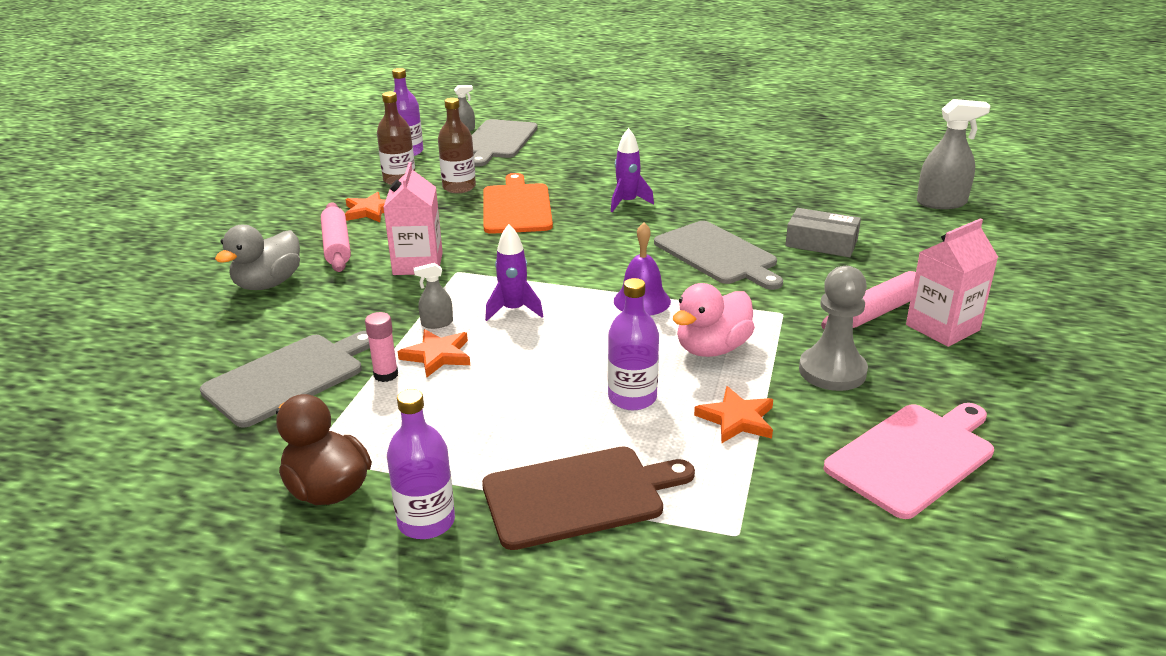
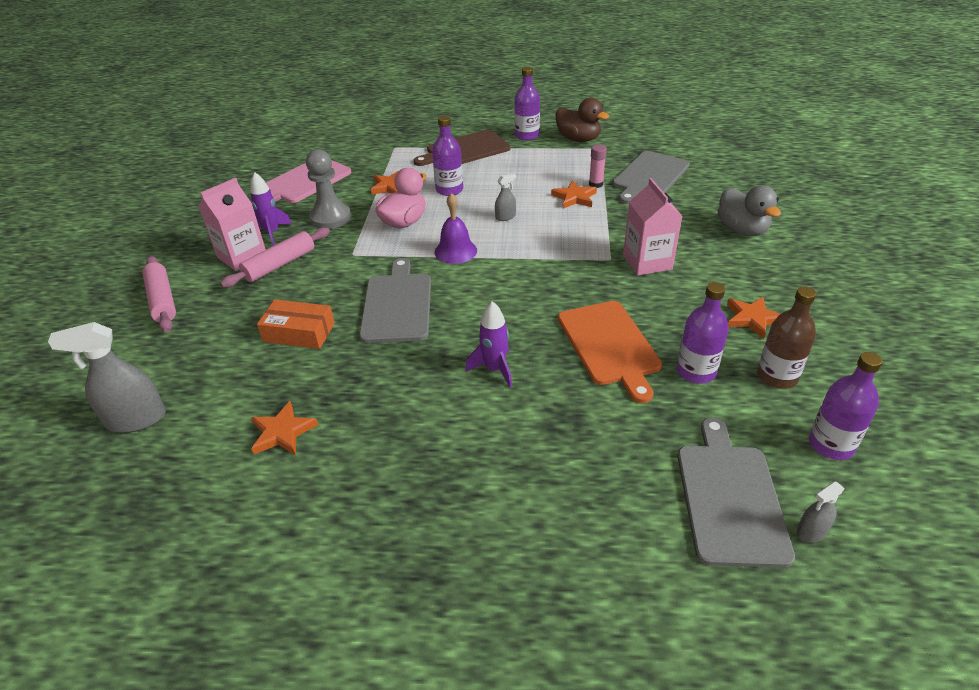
camera: 170 degrees right, 10 degrees up
(268, 284) = (742, 230): grey duck -> grey duck turned 135 degrees clockwise
(337, 246) = (733, 271): pink rolling pin -> pink rolling pin (162, 300)
(437, 323) = (591, 216): grey spray bottle -> grey spray bottle (505, 217)
(459, 187) = (696, 371): brown bottle -> purple bottle
(513, 310) = (545, 232): purple rocket -> purple rocket (272, 233)
(717, 255) = (397, 305): grey cutting board -> grey cutting board turned 45 degrees clockwise
(807, 187) = (282, 432): none -> orange star
(821, 243) = (299, 332): grey box -> orange box

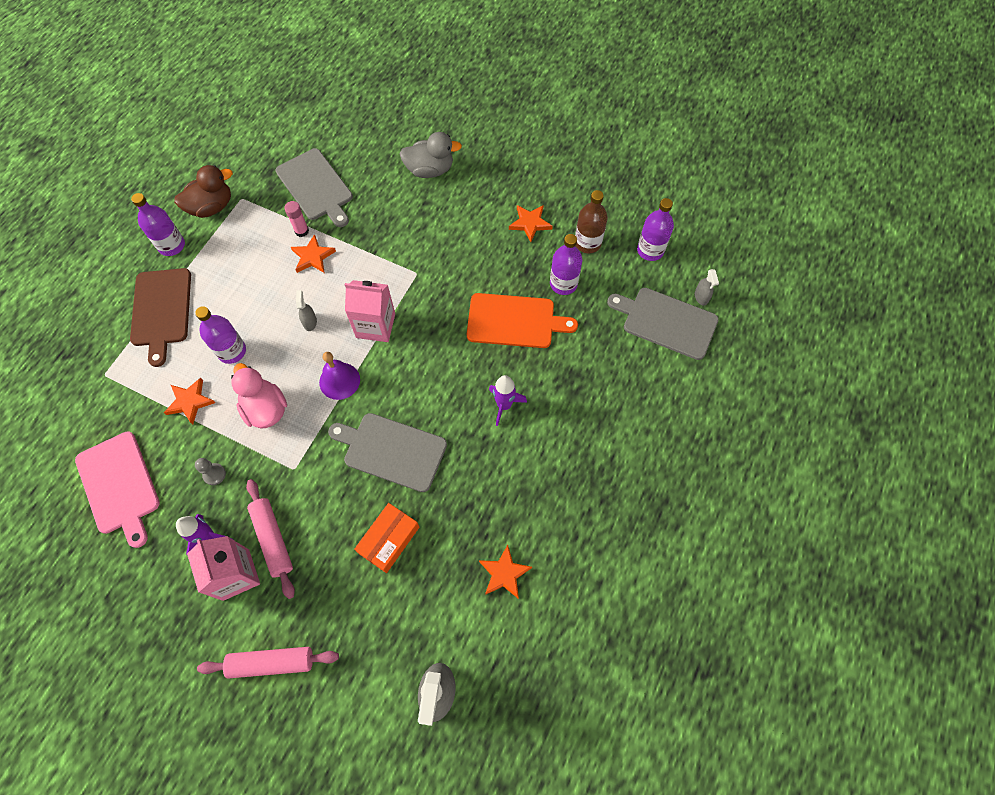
camera: 70 degrees left, 25 degrees up
(330, 218) = (214, 474): grey pawn -> grey pawn, size x0.50
(647, 262) = (434, 251): pink carton -> pink carton (375, 325)

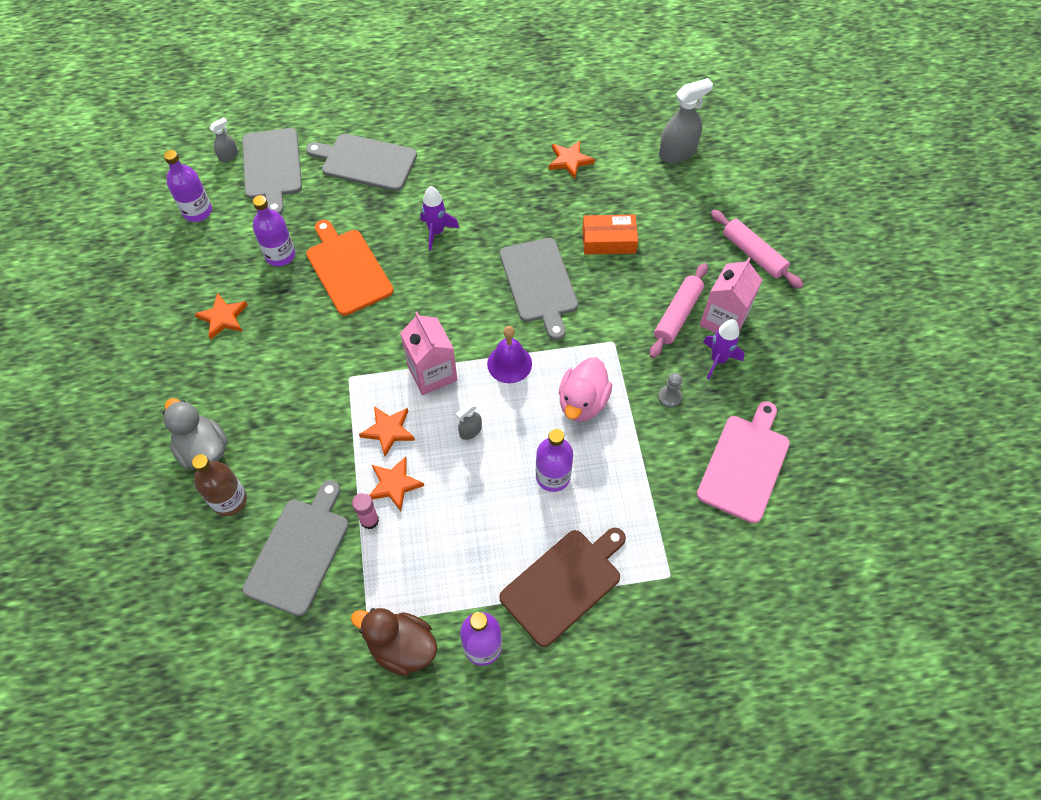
camera: 125 degrees left, 5 degrees down
(190, 401) = (628, 471): orange star -> orange star (388, 430)
(587, 243) = (218, 260): brown bottle -> brown bottle (229, 500)
(624, 395) = (366, 162): none -> grey cutting board

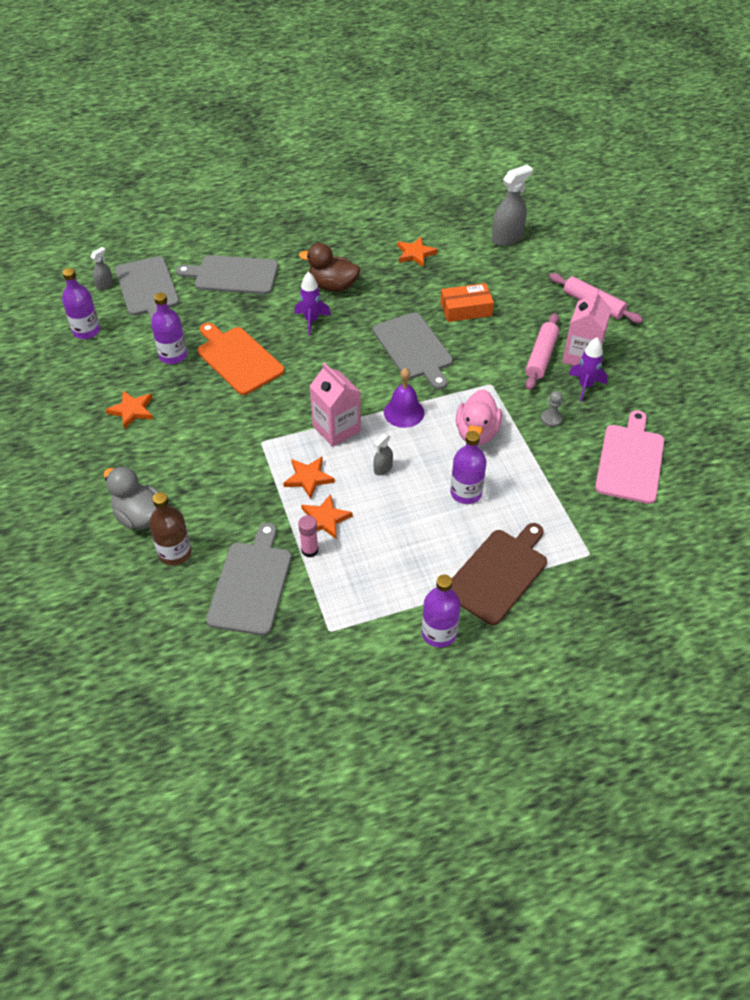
camera: 10 degrees left, 10 degrees down
(402, 647) = (366, 645): brown duck -> brown duck (333, 286)

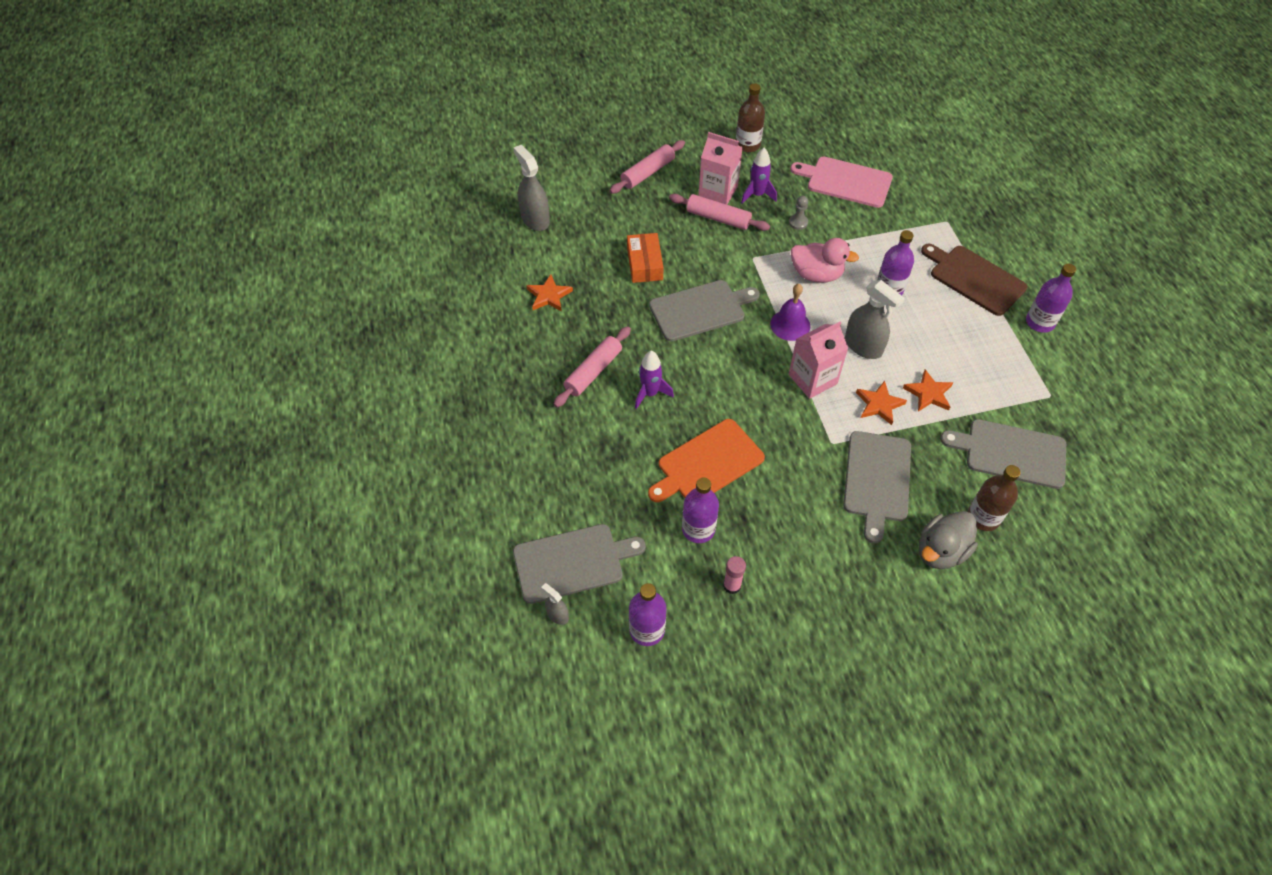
camera: 85 degrees left, 5 degrees up
(132, 410) = (788, 568): orange star -> none
(233, 275) = (559, 468): grey cutting board -> grey cutting board (877, 480)
(309, 550) = (966, 407): pink glue stick -> pink glue stick (732, 585)
(333, 286) = (593, 371): brown duck -> pink rolling pin
(383, 468) = (863, 346): grey spray bottle -> grey spray bottle, size x1.94
(664, 377) = (748, 145): none -> brown bottle

